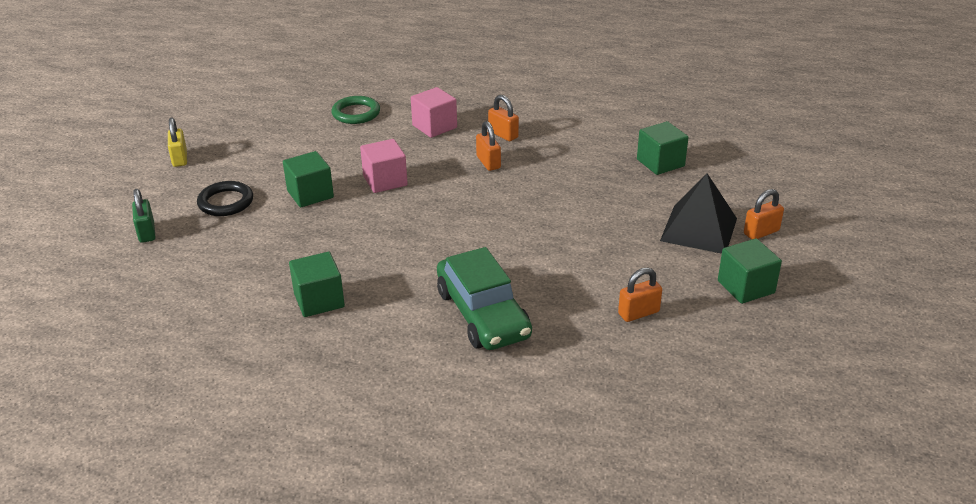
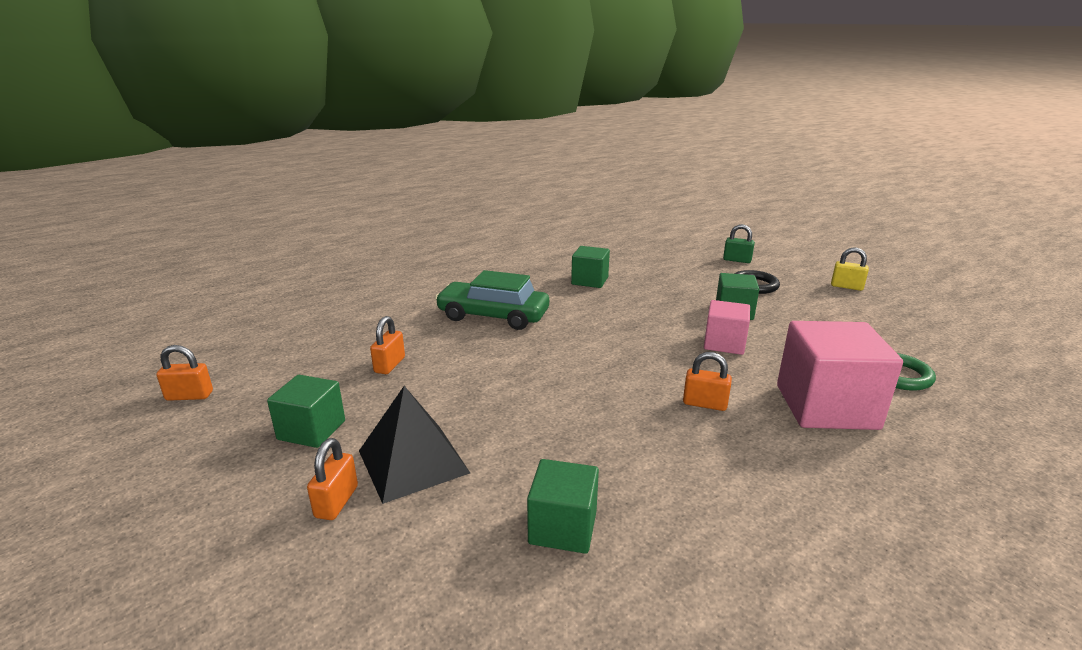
camera: 130 degrees right, 10 degrees down
(434, 126) = (826, 407): pink cube -> pink cube, size x1.70
(503, 134) = (765, 442): orange padlock -> orange padlock (189, 396)

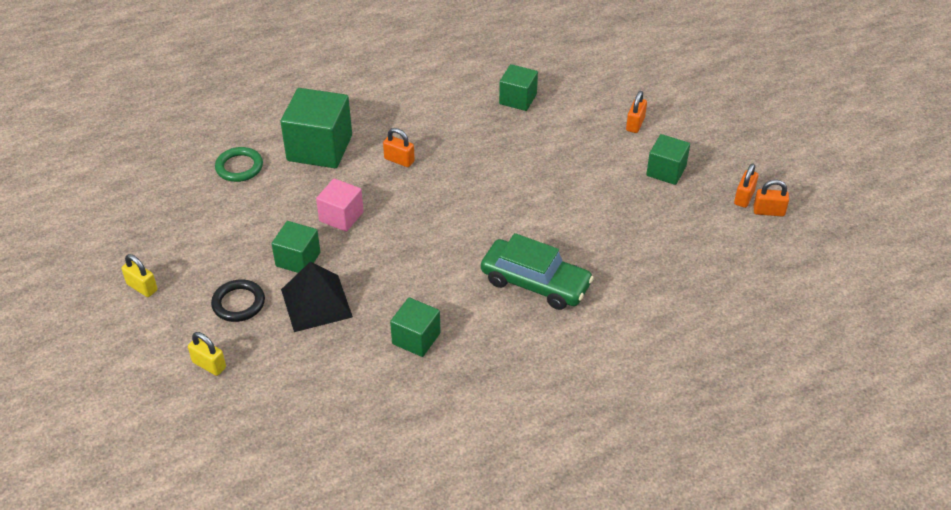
camera: 170 degrees left, 20 degrees up
(389, 365) = (626, 226): orange padlock -> orange padlock (744, 197)
(413, 461) = (596, 142): black pyramid -> black pyramid (316, 303)
(737, 260) = (209, 365): green padlock -> yellow padlock
(826, 407) = (319, 148): pink cube -> green cube

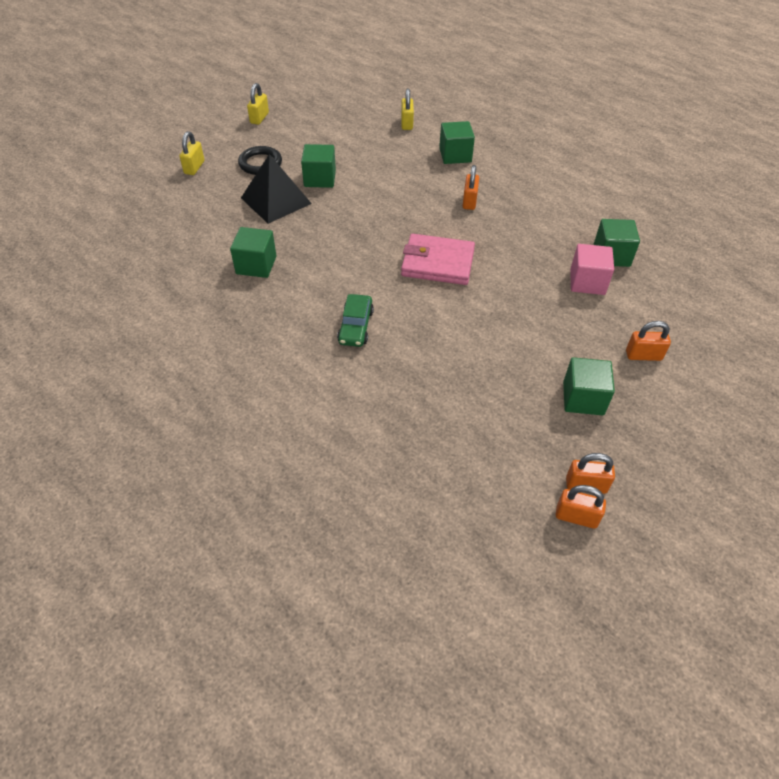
camera: 70 degrees right, 5 degrees up
(239, 167) = (407, 123): green ring -> yellow padlock
(319, 148) = (455, 155): green cube -> green cube, size x0.59
(341, 216) = (380, 188): pink cube -> pink cube (587, 282)
(476, 206) = (437, 263): none -> pink wallet
(535, 283) = (356, 326): green car -> green car, size x0.58
(768, 211) = (576, 517): orange padlock -> orange padlock turned 60 degrees counterclockwise

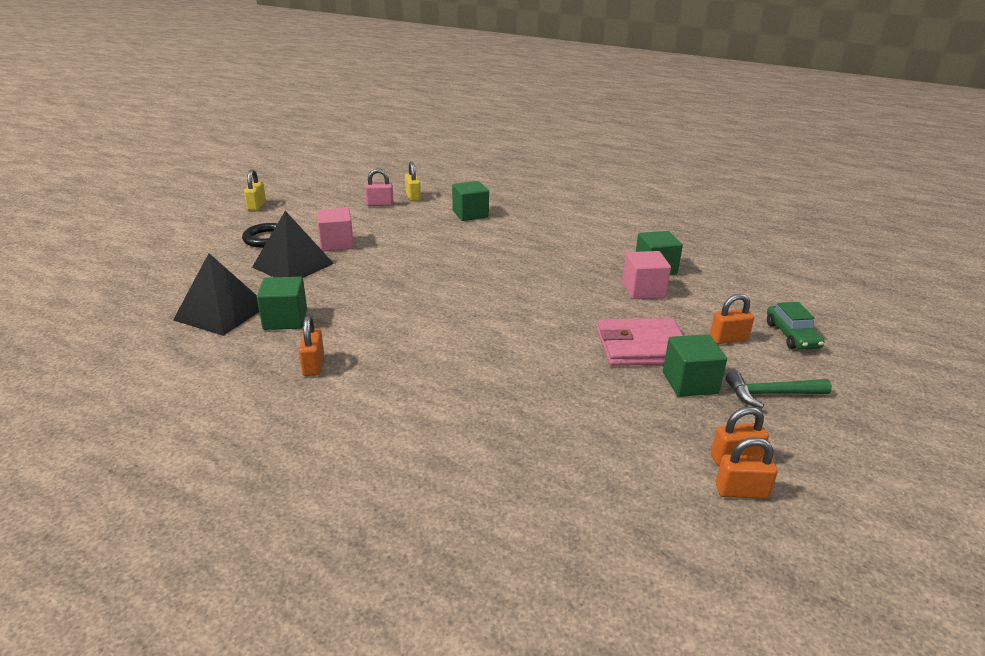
camera: 15 degrees left, 20 degrees down
(194, 167) = (192, 249): yellow padlock -> none
(206, 248) = (221, 312): none -> black pyramid
(320, 179) = (336, 244): green cube -> pink cube
(356, 326) = (418, 357): green car -> green car (792, 335)
(372, 130) = (380, 204): none -> pink padlock
(437, 263) = (487, 294): pink wallet -> pink wallet (641, 347)
(469, 201) = (499, 245): orange padlock -> orange padlock (313, 365)
(653, 425) = (771, 394): none -> green hammer

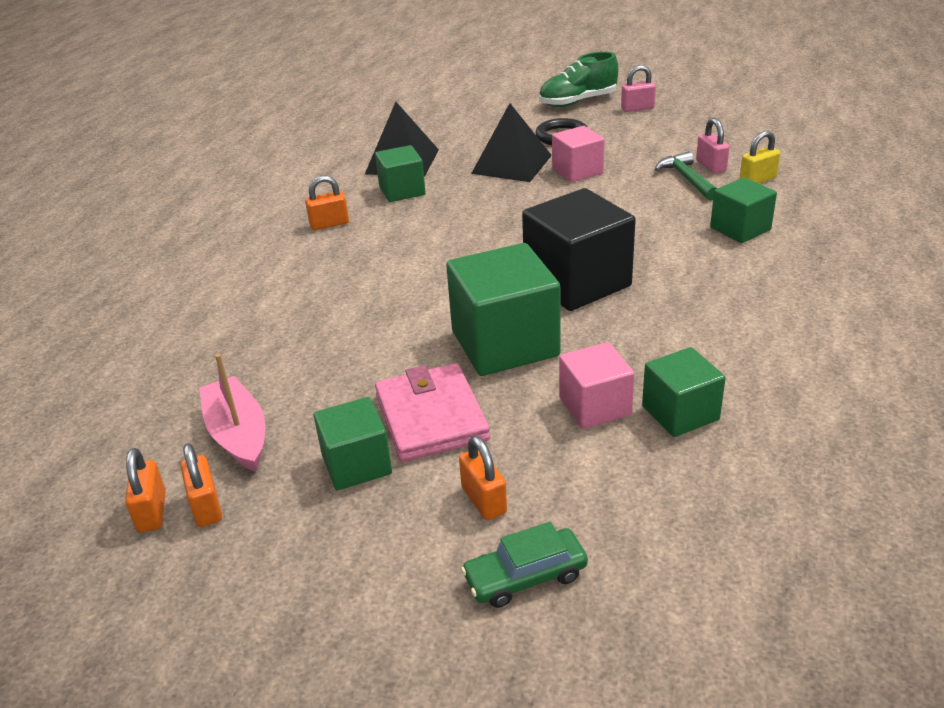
camera: 80 degrees right, 5 degrees up
(210, 222) = (577, 102): none -> green shoe
(256, 206) = (637, 108): yellow padlock -> pink padlock
(500, 271) = (577, 282): none -> black cube
(563, 308) = (505, 343): none -> green cube
(645, 439) = (238, 434): none -> pink boat
(771, 394) = (346, 544): green hammer -> green hammer (687, 179)

